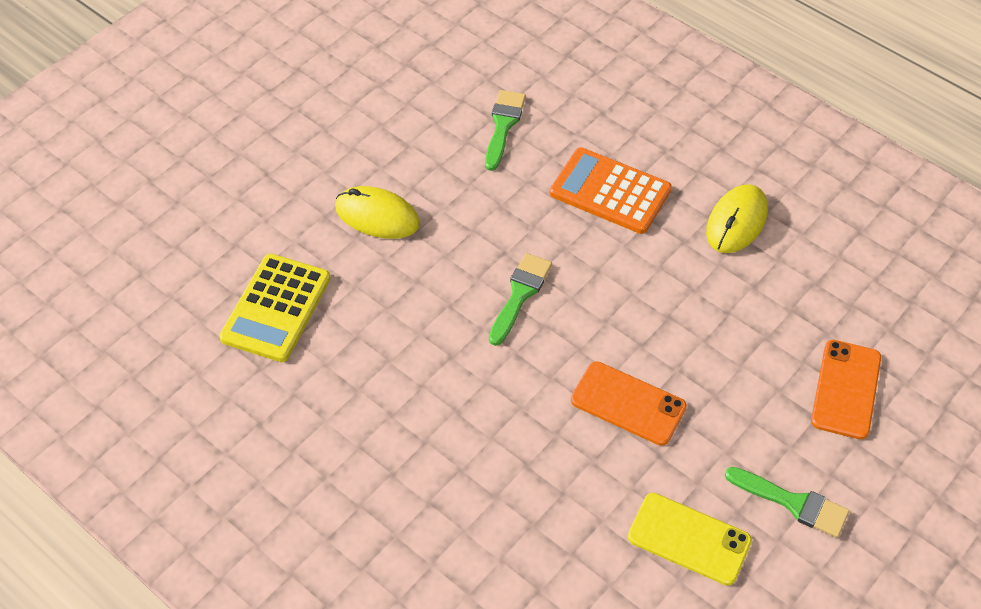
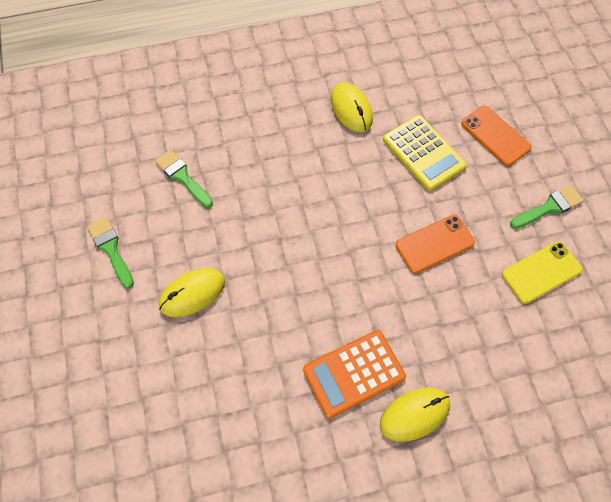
camera: 55 degrees left, 10 degrees up
(276, 308) = (217, 403): yellow calculator -> yellow calculator (423, 153)
(396, 495) = (414, 414): none -> yellow mouse
(520, 294) = (317, 250): green brush -> green brush (111, 249)
(610, 191) = (280, 155): orange calculator -> orange calculator (354, 373)

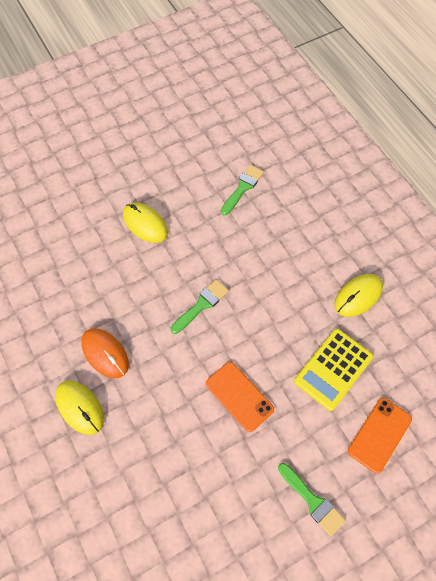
camera: 75 degrees right, 0 degrees up
(111, 249) = (167, 162): green brush -> green brush (202, 304)
(354, 373) = (105, 353): orange calculator -> orange mouse
(541, 272) = (238, 501): yellow phone -> none

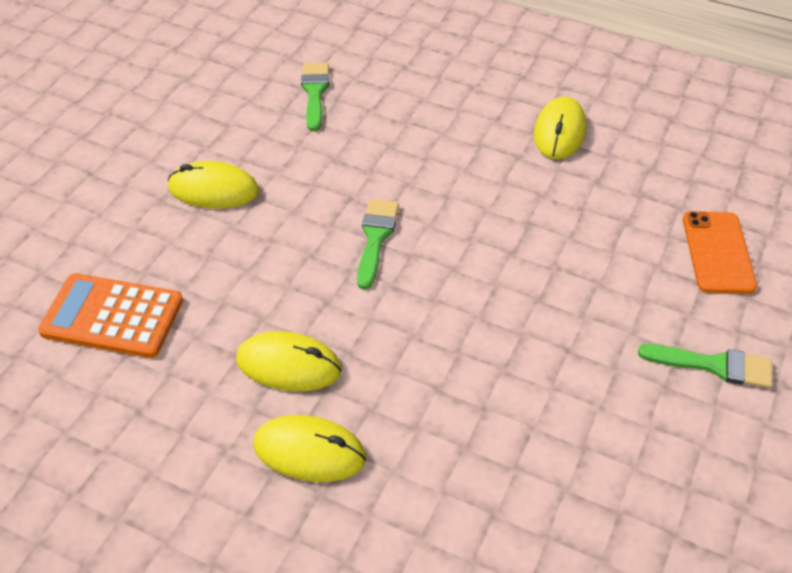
camera: 35 degrees left, 15 degrees down
(48, 273) = (112, 316): none -> orange calculator
(105, 353) = (288, 365): orange mouse -> yellow mouse
(239, 396) = (519, 308): orange phone -> none
(333, 369) = (602, 217): yellow calculator -> none

